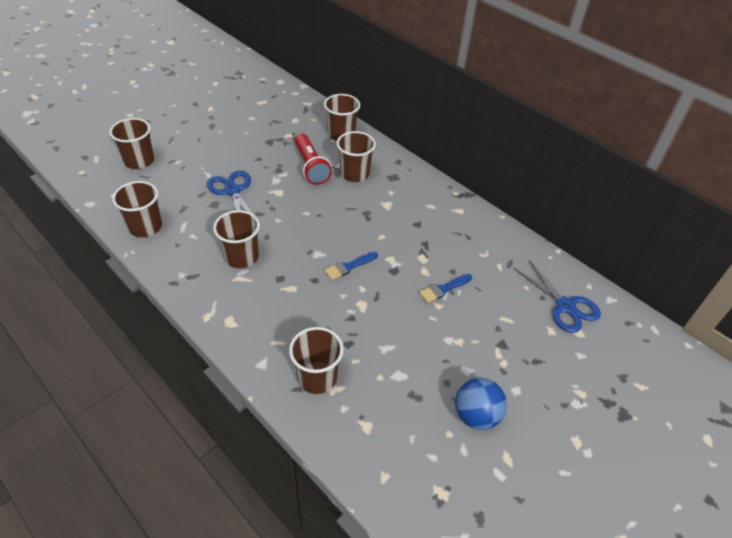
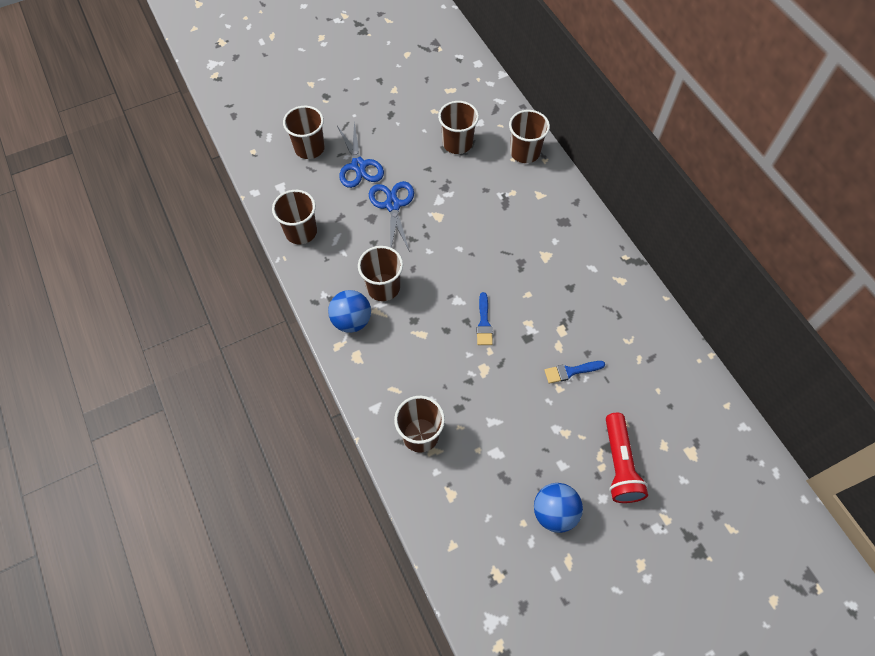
camera: 20 degrees right, 15 degrees up
(217, 291) = (352, 321): none -> blue ball
(311, 167) = (479, 190): red flashlight -> red flashlight (619, 464)
(349, 266) = (484, 323): blue brush -> blue brush turned 75 degrees counterclockwise
(354, 174) = (523, 209): brown cup -> brown cup (457, 143)
(565, 306) = (690, 422): blue scissors -> blue scissors (358, 166)

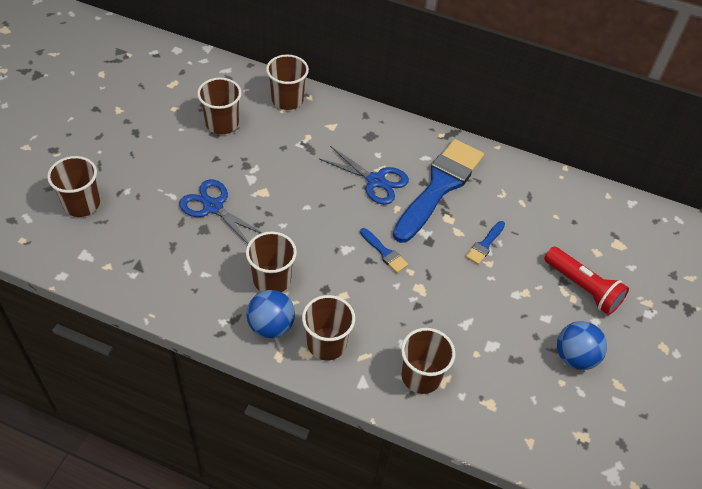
camera: 45 degrees left, 10 degrees down
(301, 232) = (146, 282): brown cup -> brown cup (326, 344)
(358, 166) = (147, 192): blue scissors -> blue scissors (376, 181)
(580, 299) = (439, 186): none -> blue brush

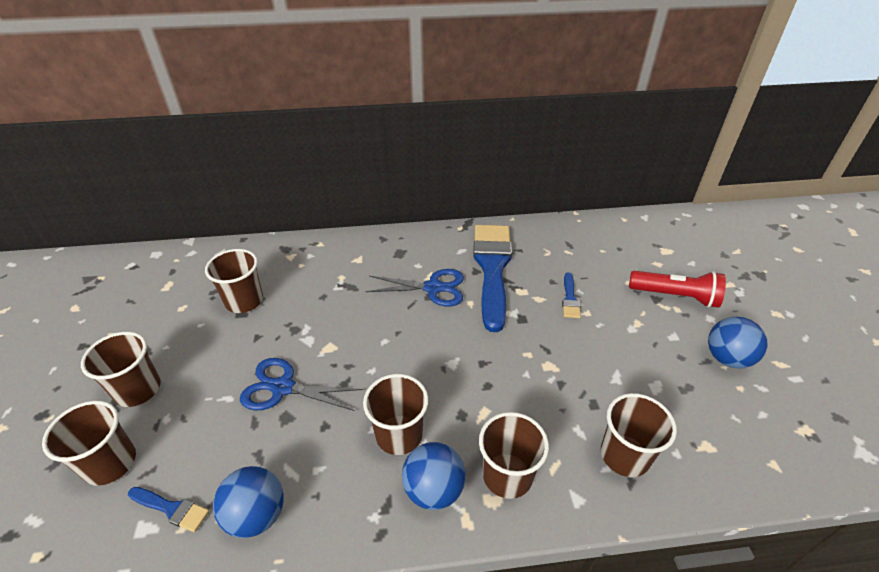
camera: 25 degrees left, 10 degrees down
(152, 282) = (257, 515): none -> blue ball
(287, 100) = (300, 254): brown cup -> brown cup (138, 390)
(384, 252) = (491, 348): blue brush -> blue brush (171, 509)

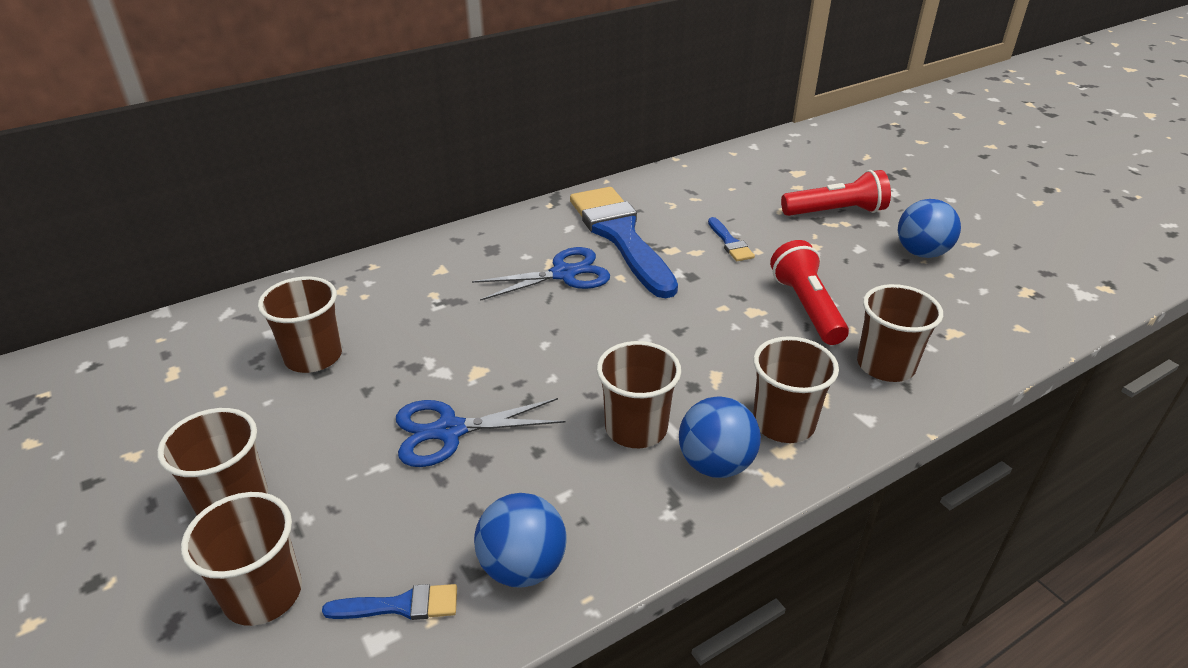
camera: 25 degrees left, 5 degrees down
(594, 377) = (807, 307): none -> red flashlight

